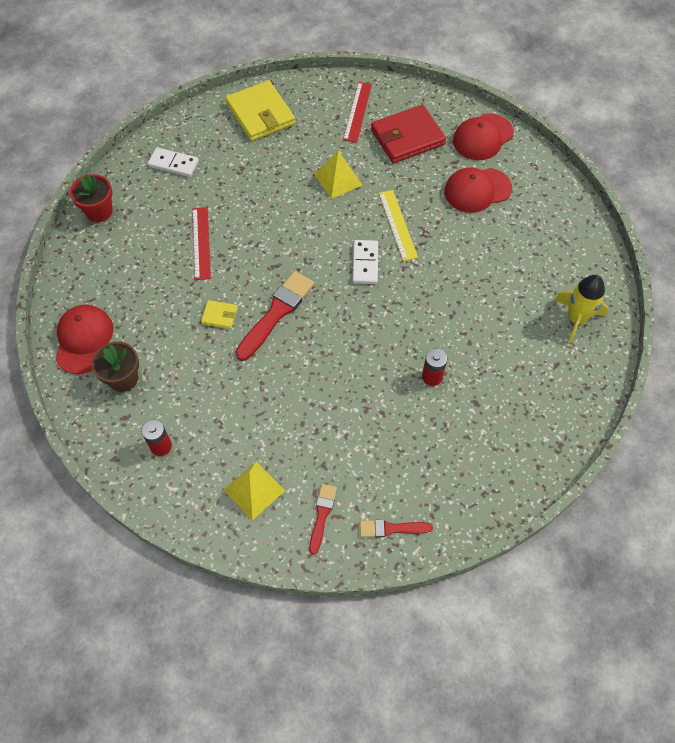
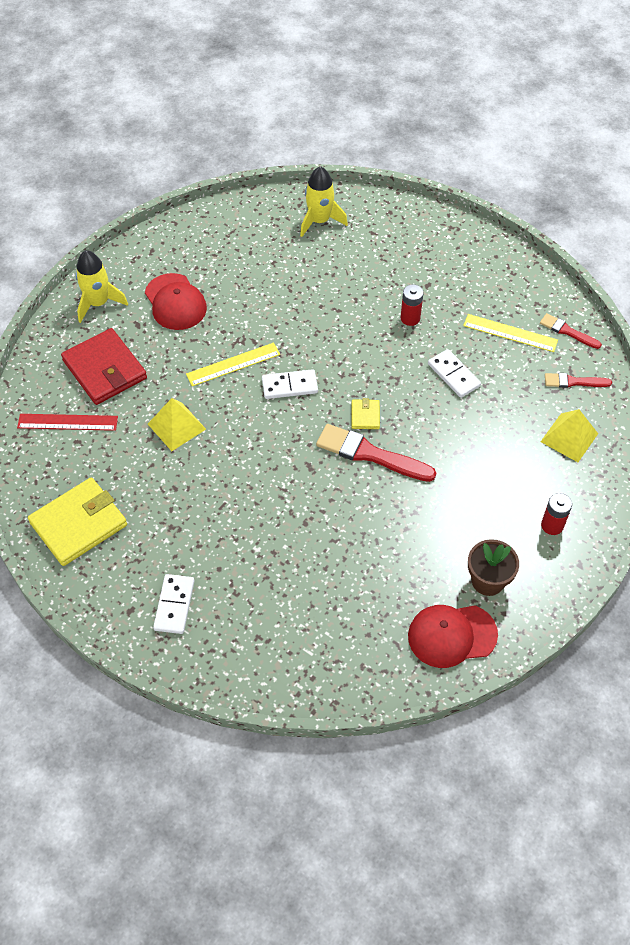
camera: 100 degrees left, 5 degrees down
(99, 211) = (264, 673): red flower pot -> none
(201, 243) = (292, 546): red ruler -> none
(219, 315) = (386, 506): yellow wallet -> yellow wallet (365, 415)
(352, 401) = (454, 375): none -> white domino
(391, 528) = (567, 331): red brush -> red brush turned 135 degrees clockwise
(398, 468) = (510, 333): none -> yellow ruler
(482, 137) = (98, 303): red cap -> yellow rocket

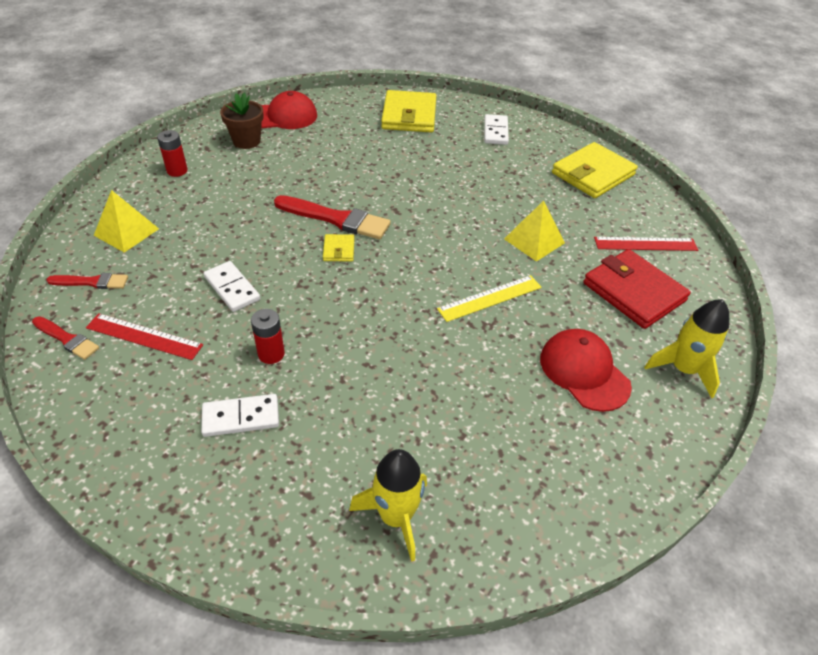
camera: 175 degrees right, 10 degrees down
(284, 640) = (409, 115): none -> yellow wallet
(289, 386) = (422, 277): white domino -> white domino (241, 417)
(510, 333) = (144, 336): yellow ruler -> red ruler

